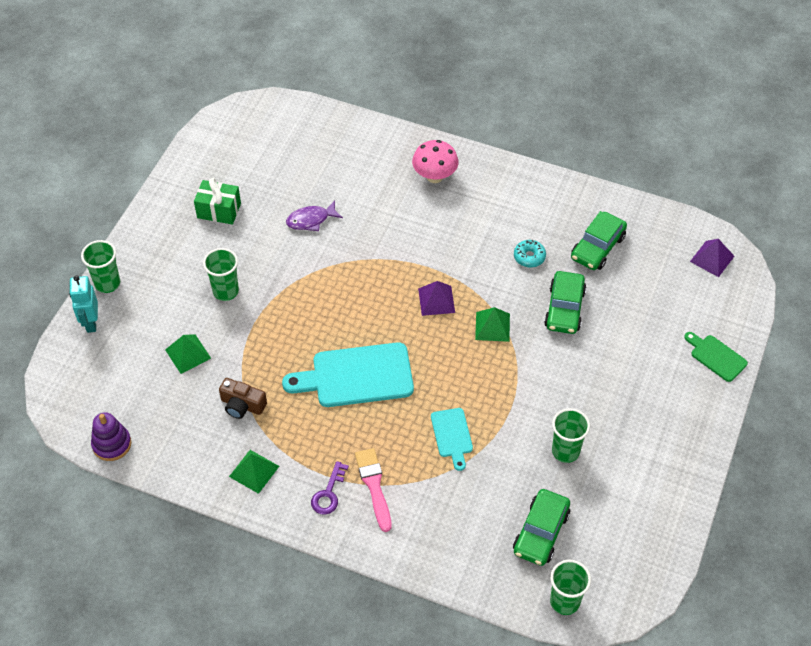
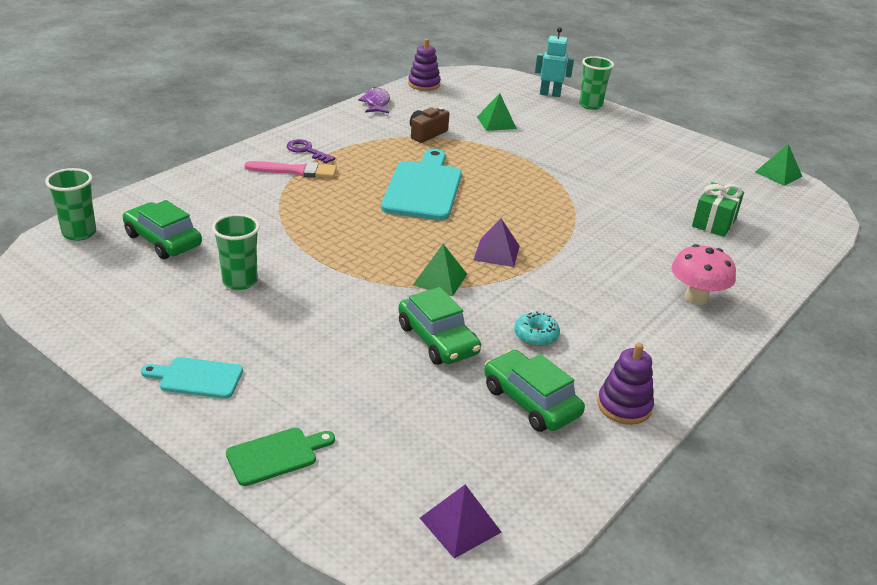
camera: 105 degrees right, 20 degrees down
(219, 210) = (666, 163): green gift -> green gift (714, 222)
(226, 291) = (560, 149): green cup -> none
(254, 471) = (356, 127): green pyramid -> green pyramid (778, 174)
(311, 220) = (641, 205): purple fish -> purple fish (376, 103)
(452, 435) = (316, 220): turquoise cutting board -> turquoise cutting board (197, 378)
(564, 309) = (438, 339): green car -> green car turned 150 degrees counterclockwise
(575, 202) = (624, 406): none -> purple stacking toy

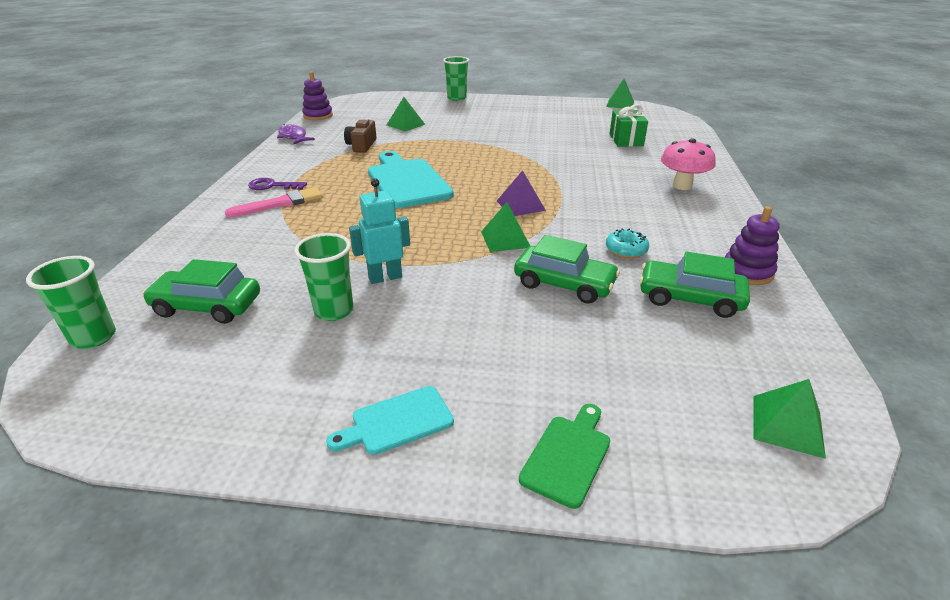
camera: 30 degrees left, 0 degrees up
(460, 525) = (787, 425): purple pyramid -> green pyramid
(550, 94) = (420, 99): turquoise robot -> turquoise robot (385, 277)

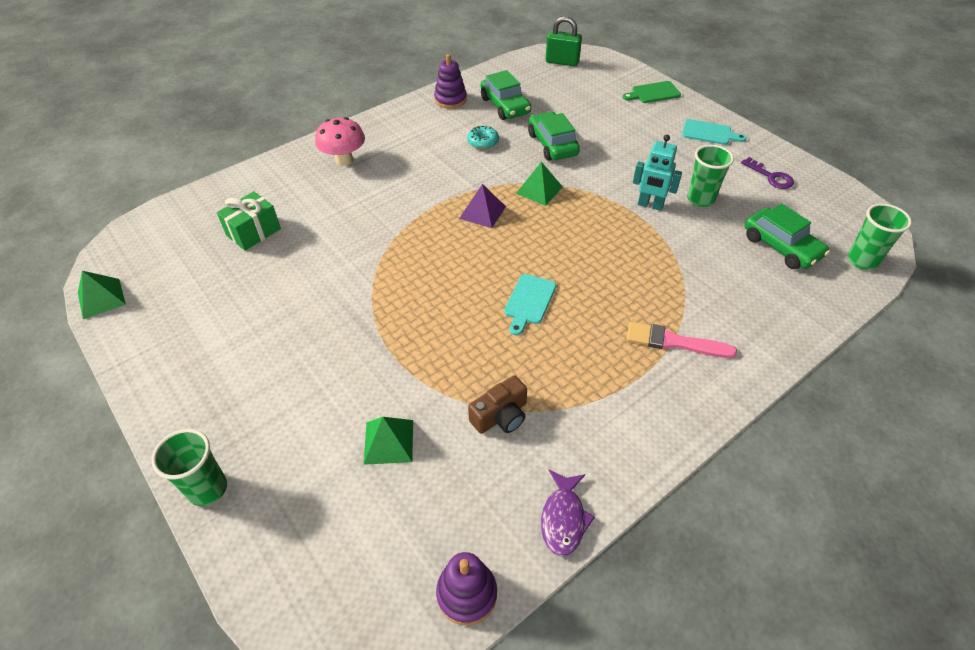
camera: 135 degrees left, 15 degrees up
(272, 186) = (665, 384): purple key -> purple key (771, 176)
(407, 181) = (529, 301): turquoise cutting board -> turquoise cutting board, size x0.52
(787, 425) = (562, 62): green pyramid -> green padlock

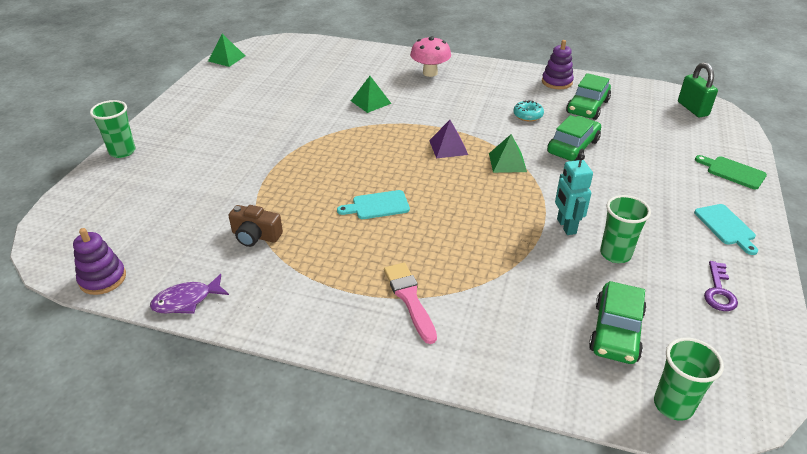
camera: 55 degrees right, 10 degrees down
(253, 232) = (325, 75): green gift -> none
(388, 441) = (199, 198): green pyramid -> green pyramid (370, 102)

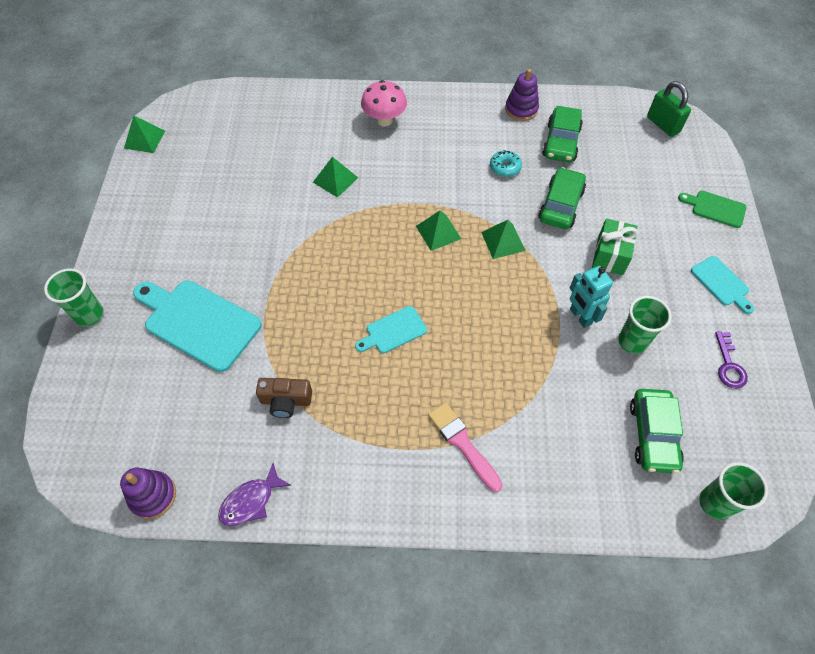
camera: 15 degrees left, 20 degrees up
(208, 171) = (198, 322): none -> turquoise cutting board
(448, 147) = (438, 232): purple pyramid -> green pyramid
(611, 188) = (610, 255): none -> green gift

